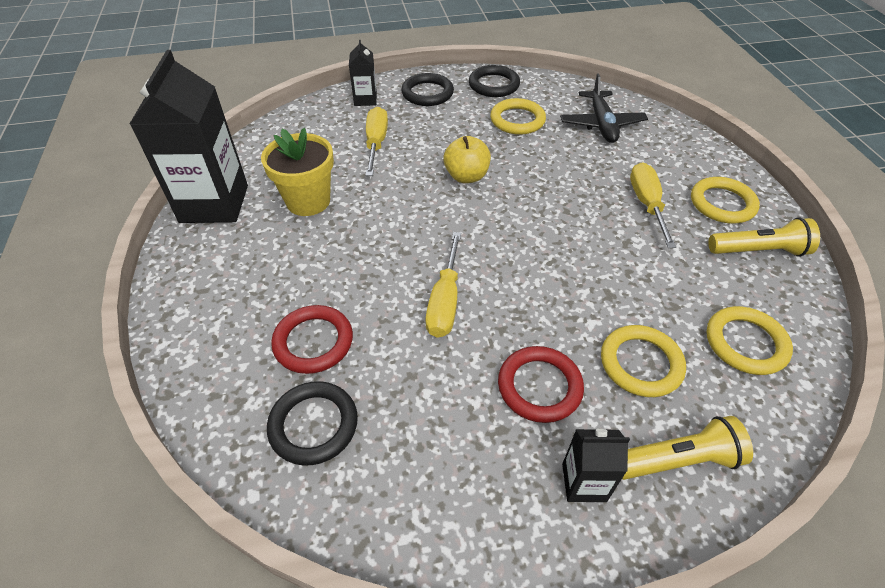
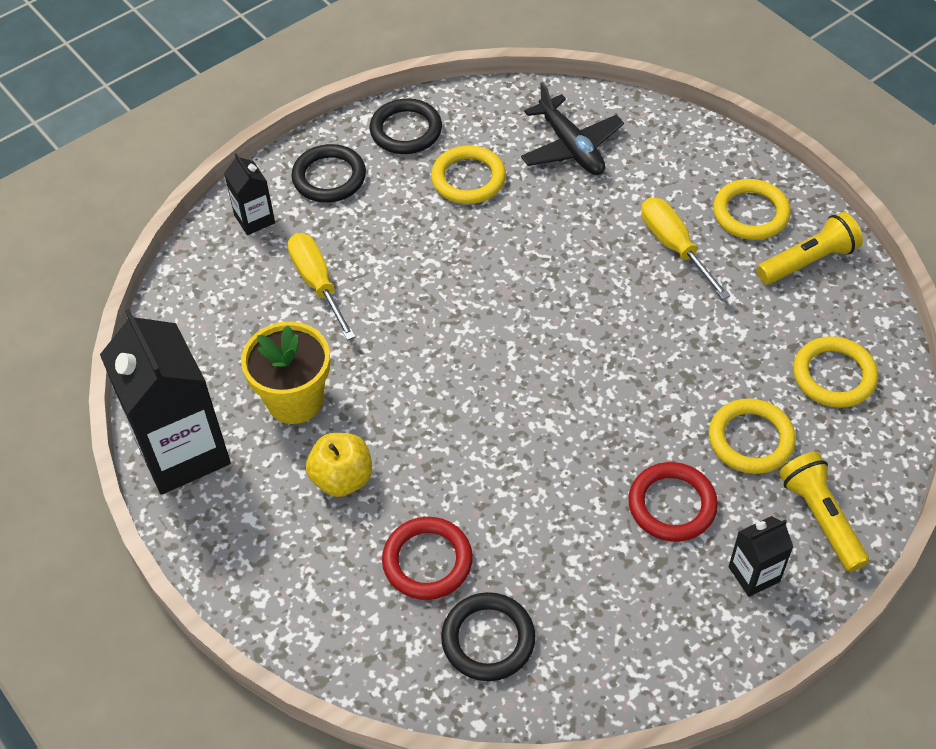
camera: 25 degrees left, 5 degrees up
(445, 302) = (531, 458): yellow screwdriver -> none
(466, 176) = (457, 288): yellow apple -> yellow apple (342, 478)
(678, 460) = (821, 518): yellow flashlight -> yellow flashlight turned 75 degrees counterclockwise

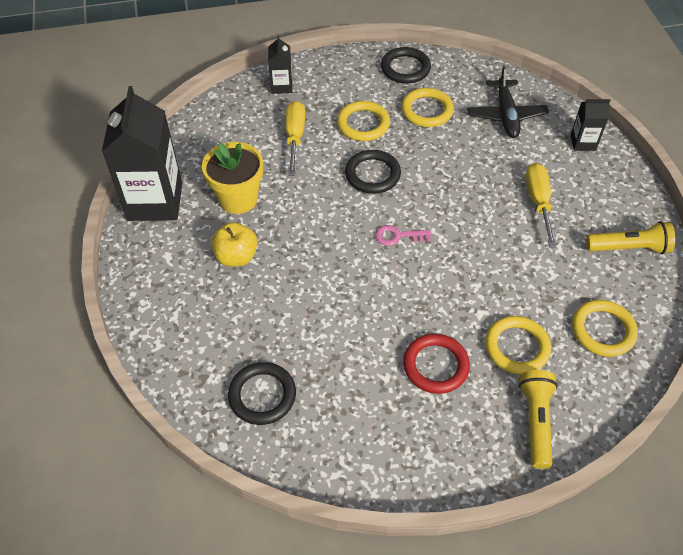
camera: 25 degrees right, 0 degrees up
(329, 177) = (341, 78): black ring -> black ring (372, 174)
(427, 561) = (255, 329): red ring -> none
(531, 362) = (398, 236): none -> pink key
(750, 213) = (605, 201): yellow ring -> yellow ring (363, 124)
(754, 574) = (465, 437): black carton -> black carton (583, 142)

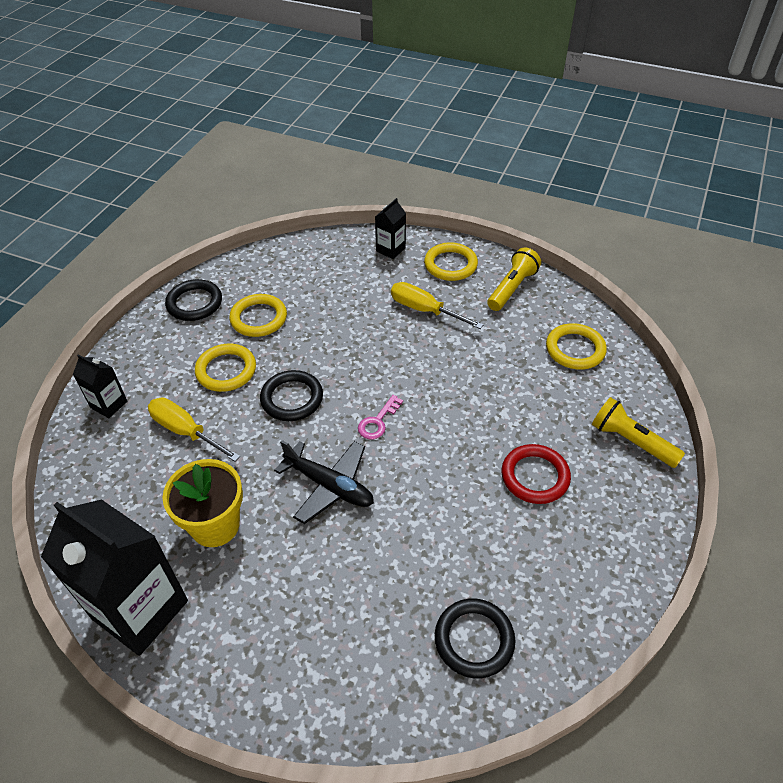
camera: 55 degrees left, 5 degrees down
(236, 257) = (287, 569): yellow apple -> none
(506, 115) = (318, 274): black plane -> black plane (329, 486)
(517, 347) = (554, 410): yellow ring -> yellow ring (450, 265)

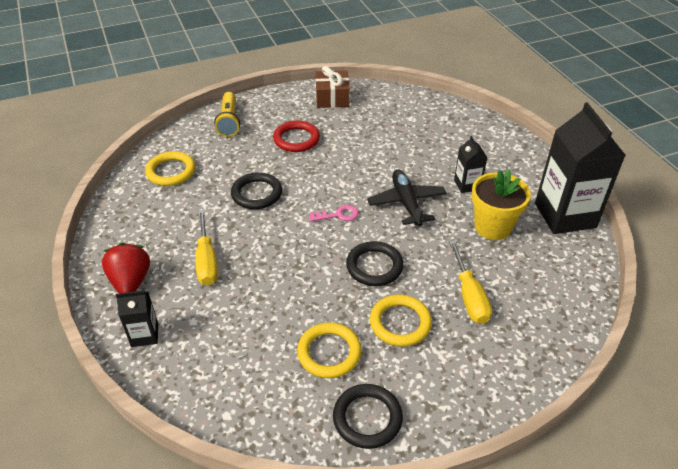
camera: 135 degrees left, 5 degrees down
(109, 404) = (516, 362): black carton -> black carton (467, 185)
(450, 265) = (131, 281): yellow ring -> red strawberry
(474, 640) = (408, 113): black ring -> black ring (256, 194)
(512, 288) = (129, 231): yellow flashlight -> none
(595, 581) = (332, 98): none -> brown gift

